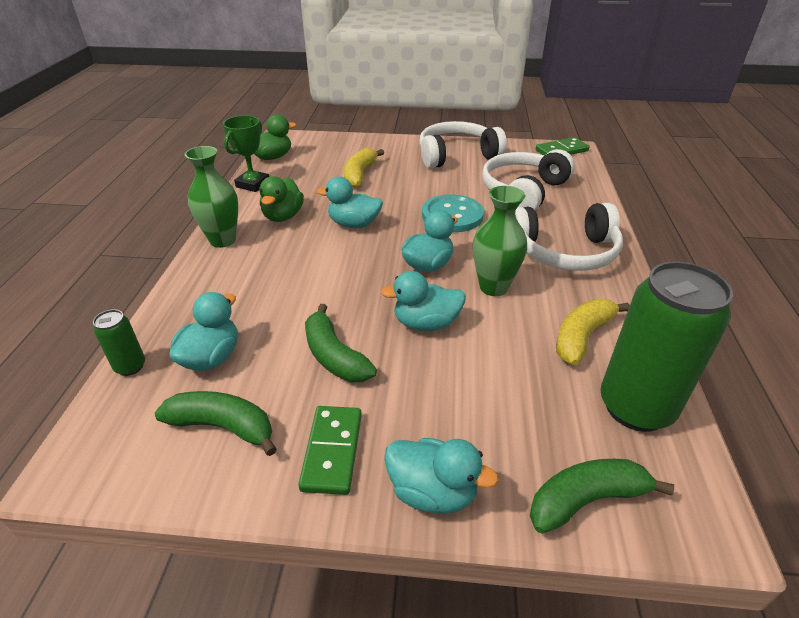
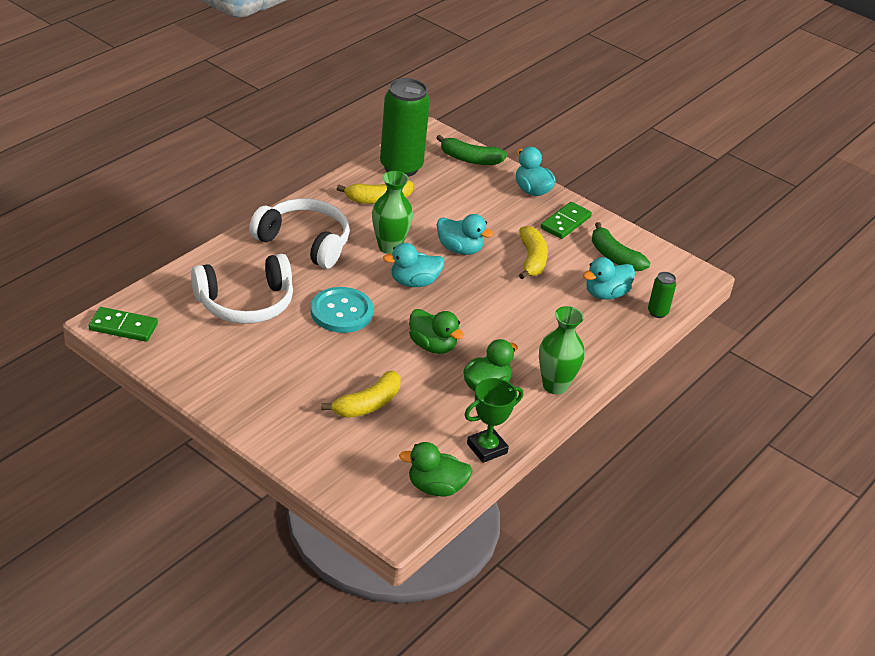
camera: 150 degrees left, 0 degrees up
(334, 356) = (532, 259): green banana -> yellow banana
(354, 224) = (432, 346): turquoise duck -> green duck
(457, 156) = (237, 378): white headphones -> none

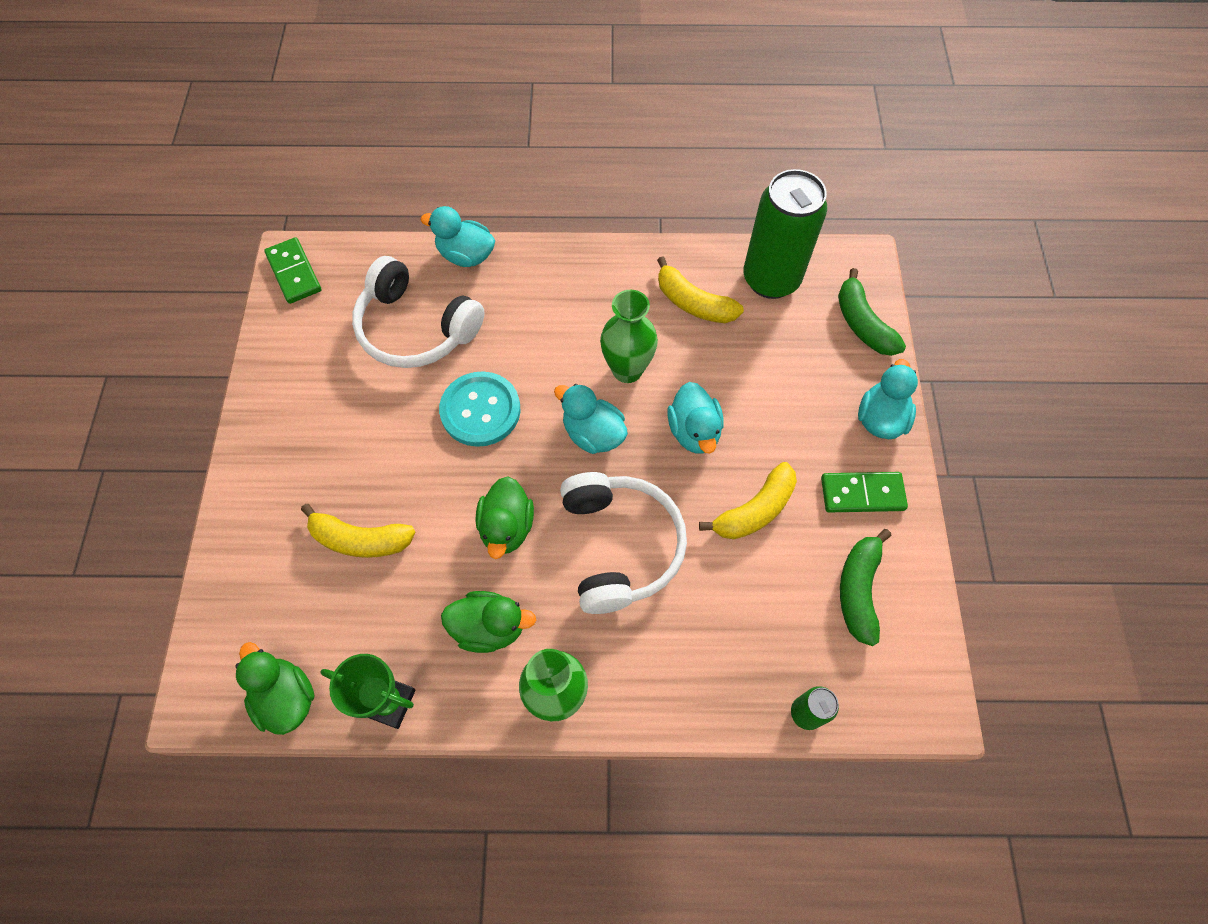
camera: 55 degrees right, 25 degrees up
(304, 242) = (555, 300): white headphones -> white headphones (619, 546)
(606, 294) = (778, 631): turquoise duck -> turquoise duck (466, 255)

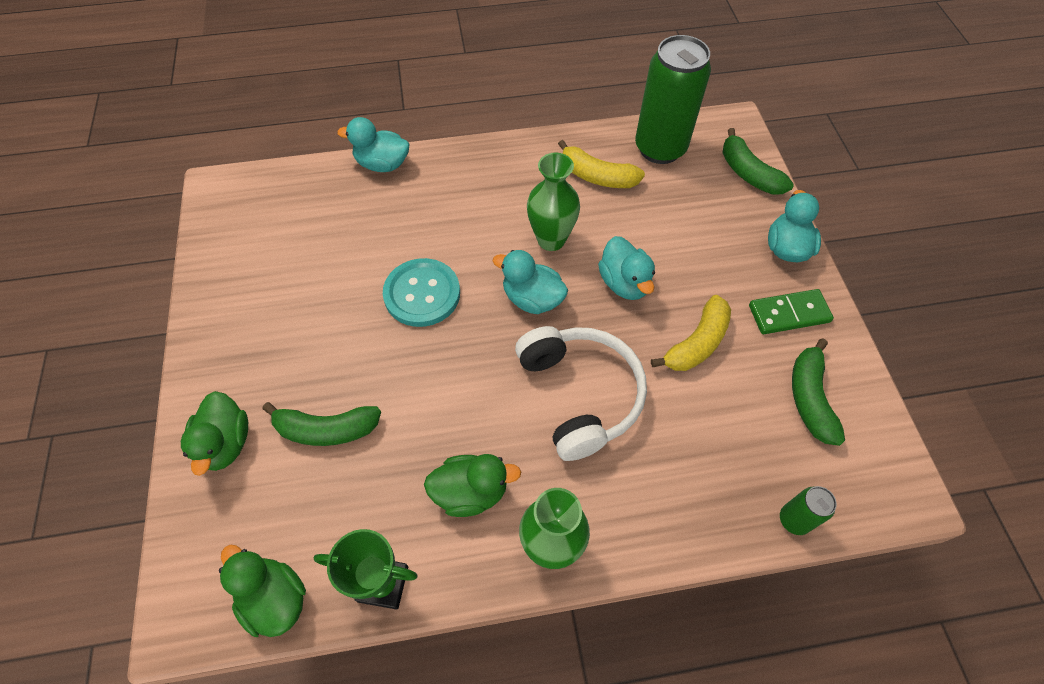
camera: 10 degrees left, 5 degrees down
(294, 273) = (222, 200): green domino -> none
(360, 539) = (326, 429): yellow banana -> green banana
(416, 328) = (347, 231): white headphones -> none
(507, 527) = (468, 395): green duck -> green duck (226, 443)

